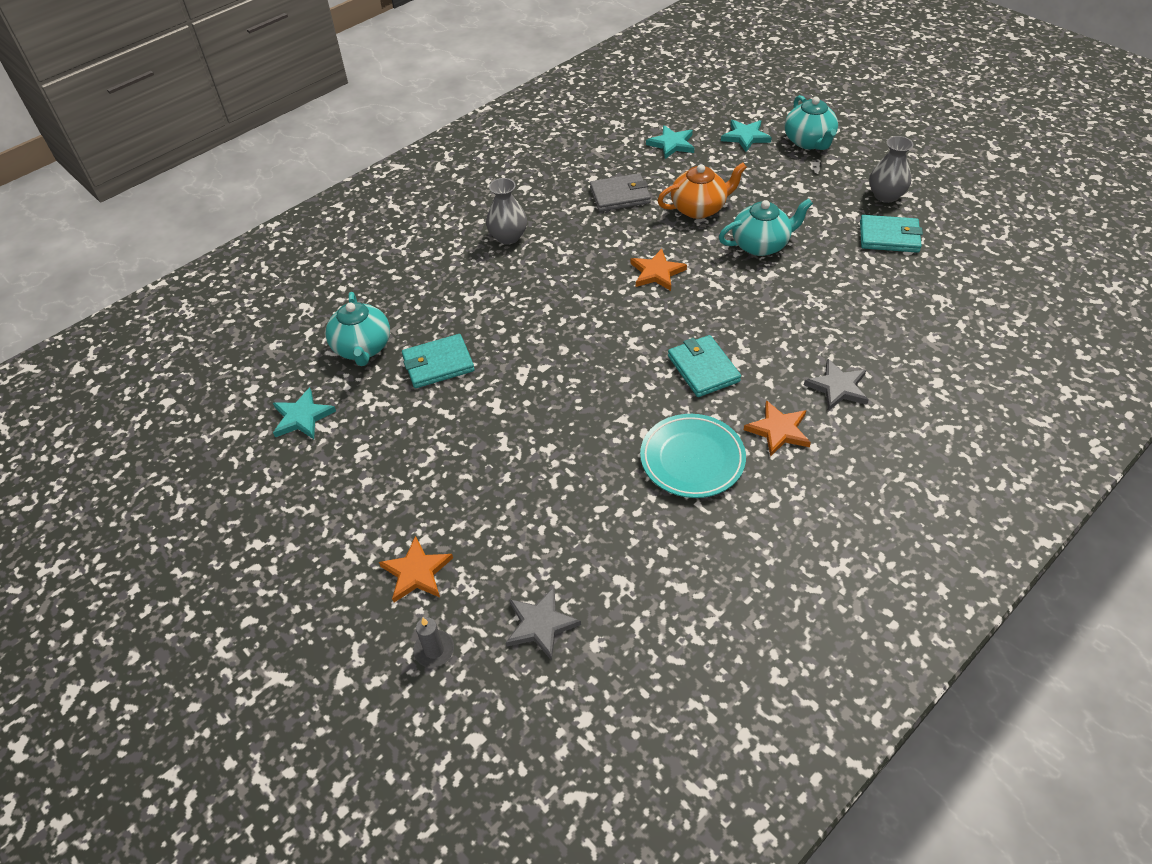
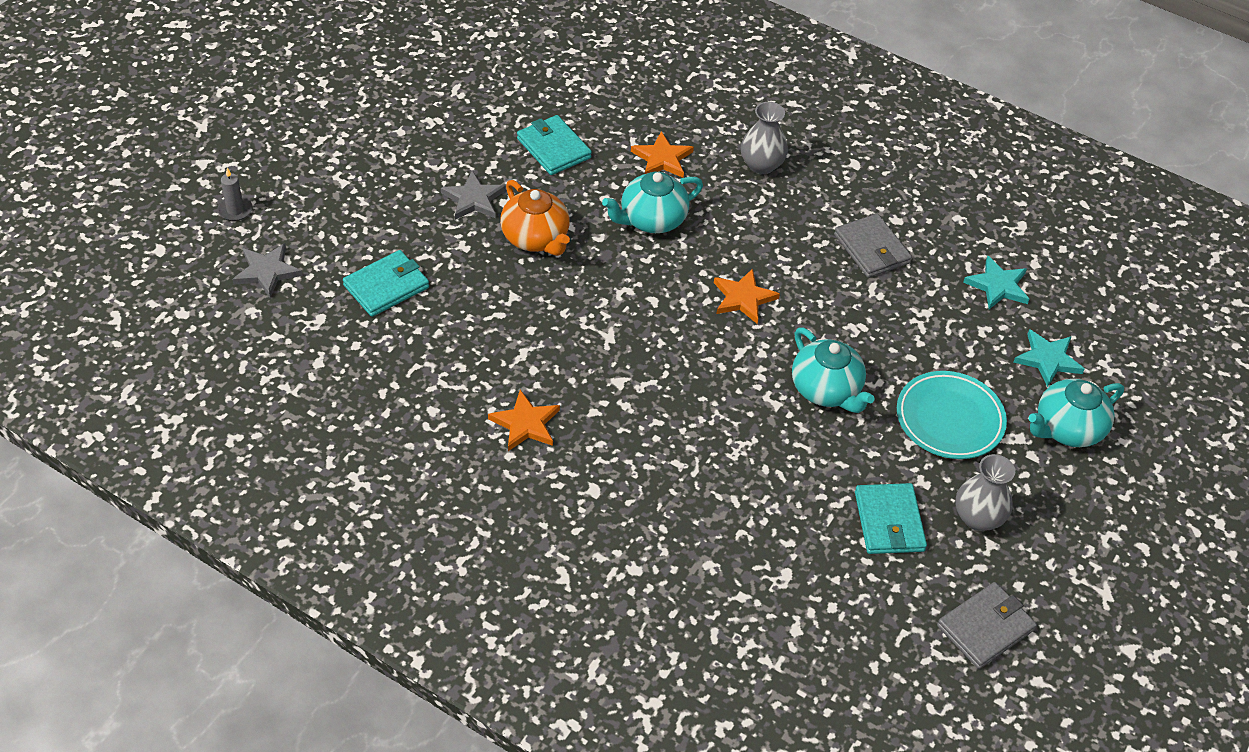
camera: 70 degrees right, 0 degrees up
(302, 417) = (464, 73): turquoise star -> none
(362, 348) = (561, 91): turquoise teapot -> turquoise teapot (651, 220)
(417, 572) = (308, 184): orange star -> orange star (662, 159)
(692, 459) = (471, 356): turquoise plate -> turquoise plate (949, 419)
(699, 208) = (875, 325): orange teapot -> orange teapot (536, 238)
(703, 368) = (600, 353): turquoise wallet -> turquoise wallet (386, 286)
(837, 387) = (601, 473): grey star -> grey star (474, 199)
(980, 211) = (985, 627): none -> grey wallet

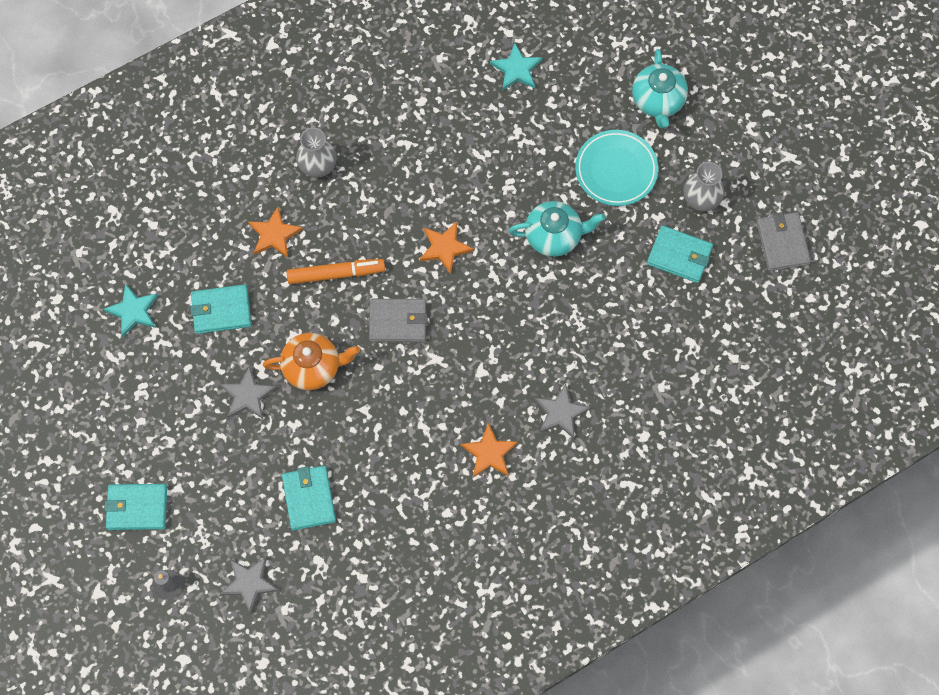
camera: 60 degrees left, 20 degrees up
(307, 160) = (137, 508): none -> turquoise wallet
(614, 474) = (560, 413): none -> grey star
(651, 220) = (335, 274): turquoise teapot -> orange marker
(872, 249) = (441, 134): grey wallet -> grey wallet (398, 321)
(1047, 359) = (596, 77): turquoise star -> turquoise star (133, 311)

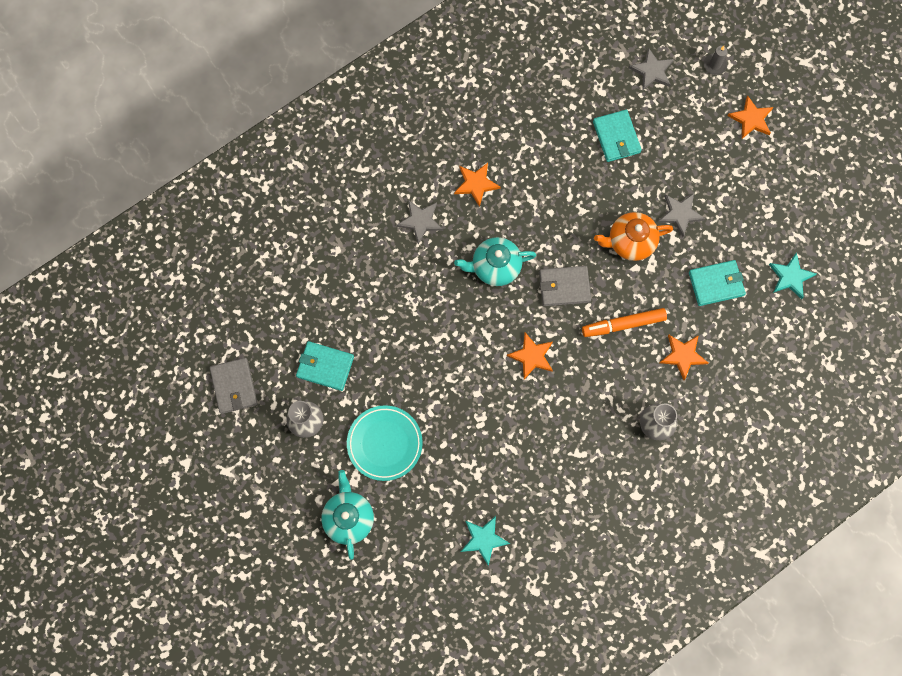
camera: 175 degrees right, 5 degrees up
(137, 508) = (751, 119): turquoise wallet -> orange star
(554, 236) = (436, 375): turquoise teapot -> turquoise teapot (495, 267)

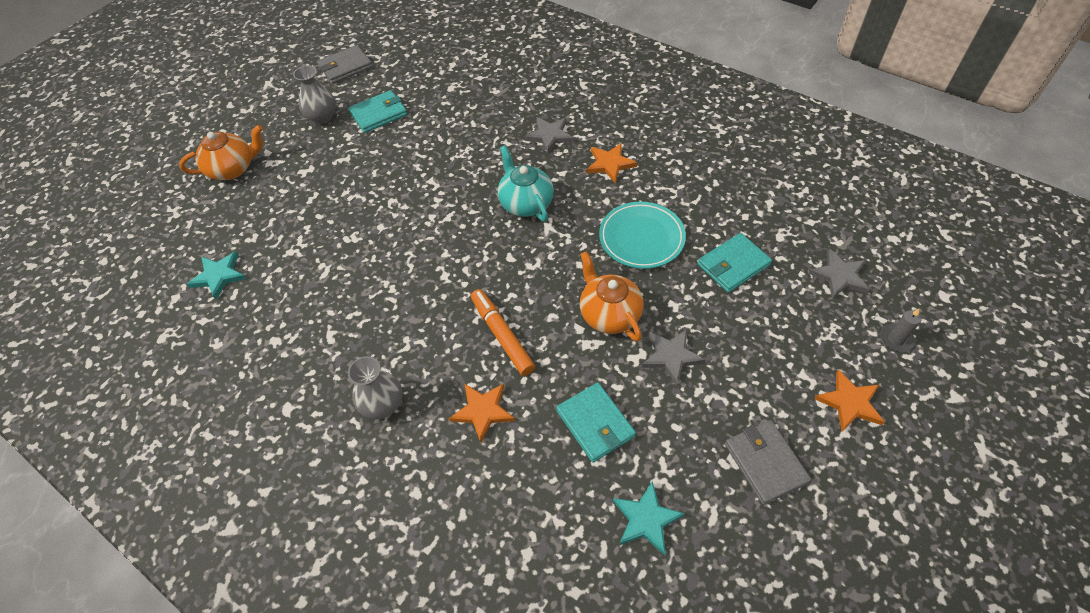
camera: 75 degrees right, 20 degrees down
(325, 366) = (379, 114): turquoise wallet -> turquoise wallet turned 60 degrees clockwise
(348, 518) = (233, 169): turquoise teapot -> orange teapot
(384, 443) = (311, 173): turquoise plate -> turquoise plate (641, 238)
(531, 356) = (435, 260): orange star -> none
(564, 287) = (527, 267): grey wallet -> grey wallet (765, 463)

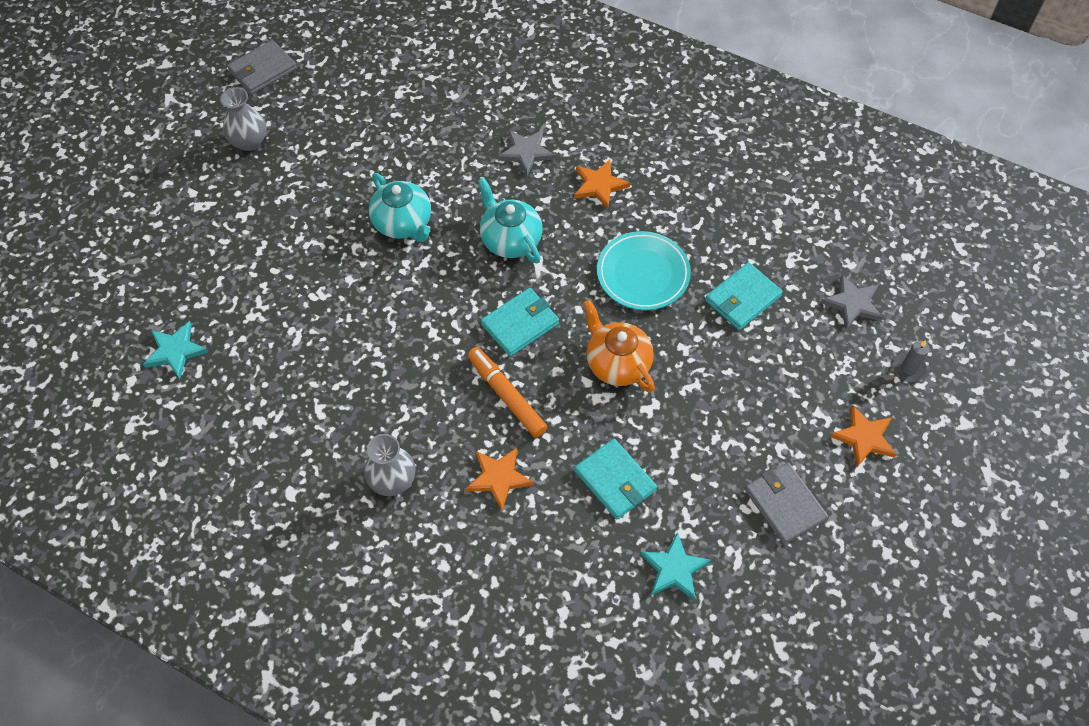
camera: 10 degrees left, 5 degrees up
(233, 169) = (156, 216): orange teapot -> none
(379, 114) = (318, 133): turquoise wallet -> turquoise wallet (520, 324)
(435, 185) = (403, 223): none -> turquoise teapot
(671, 356) = (685, 404): grey star -> none

